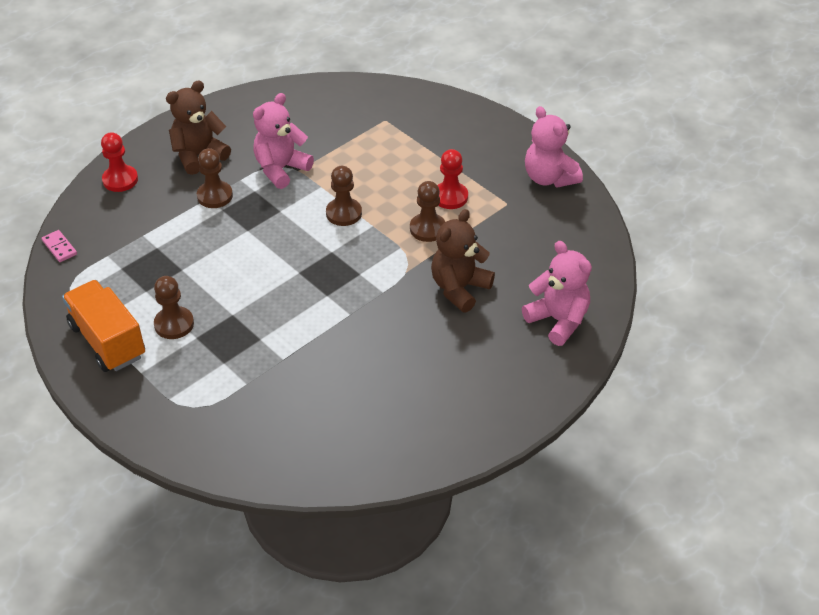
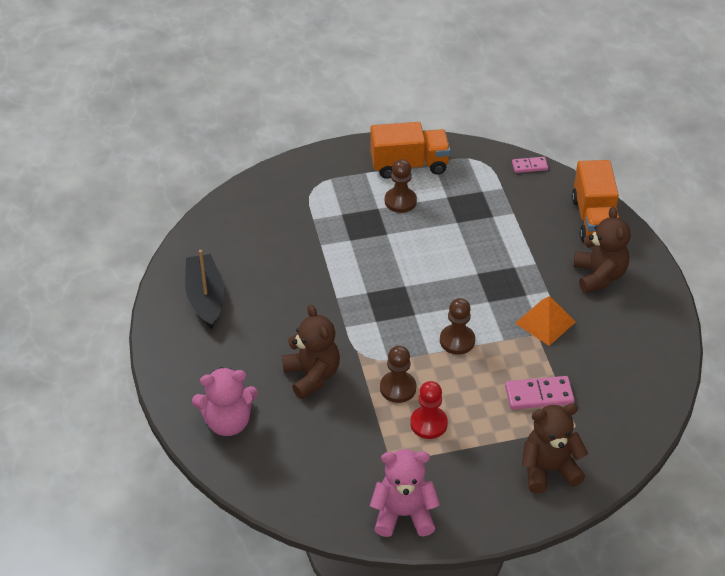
camera: 120 degrees right, 0 degrees up
(120, 180) = (594, 219): red pawn -> orange truck
(215, 196) = (535, 268): brown pawn -> none
(281, 169) = (545, 322): pink teddy bear -> orange pyramid
(368, 147) = (539, 395): none -> pink domino
(425, 416) = (205, 297): none -> black boat
(439, 120) = (549, 469): none -> brown teddy bear

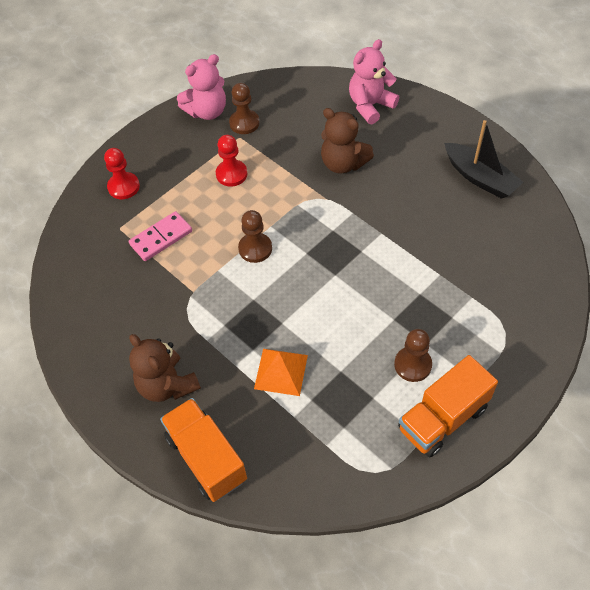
camera: 150 degrees right, 10 degrees up
(398, 388) = (273, 187): brown pawn -> brown pawn (244, 123)
(529, 166) = (318, 498): pink domino -> none
(545, 322) = (191, 306): orange pyramid -> orange pyramid (281, 372)
(549, 469) = (123, 187): brown teddy bear -> red pawn

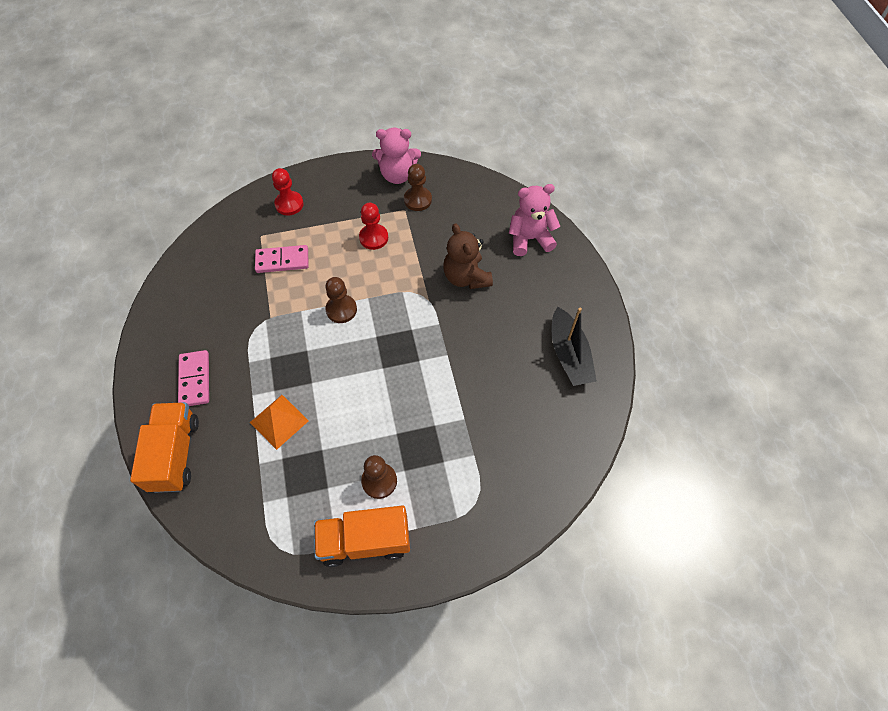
camera: 30 degrees right, 5 degrees up
(167, 385) = (194, 379): brown teddy bear -> pink domino

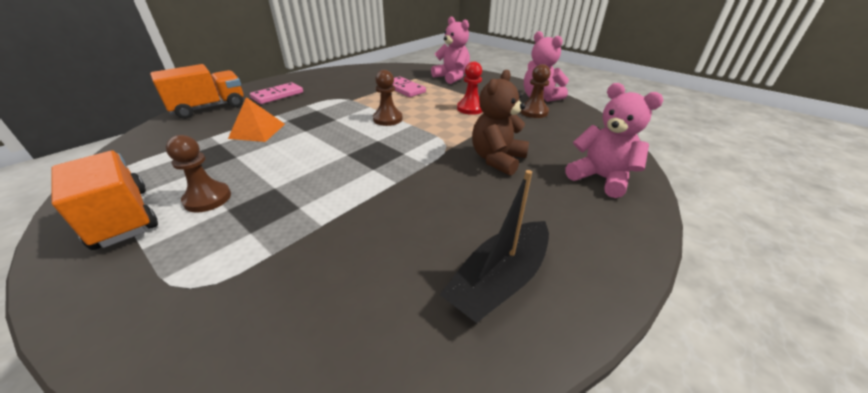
camera: 55 degrees right, 25 degrees down
(289, 204) = (452, 77): red pawn -> pink teddy bear

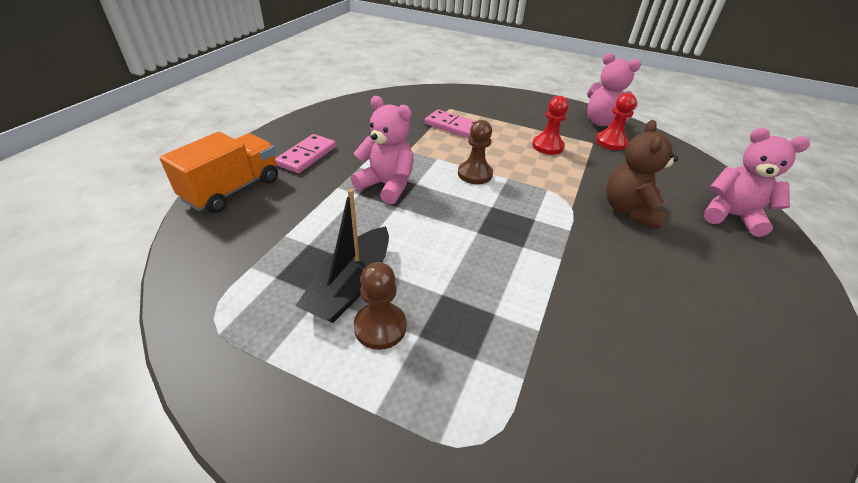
camera: 20 degrees left, 5 degrees up
(122, 217) = (301, 379): orange truck -> none
(257, 131) = (338, 216): orange pyramid -> none
(452, 77) = (489, 103): pink teddy bear -> pink teddy bear (387, 185)
(499, 281) = (744, 349): black boat -> black boat (351, 285)
(533, 112) = (611, 142): brown pawn -> red pawn

